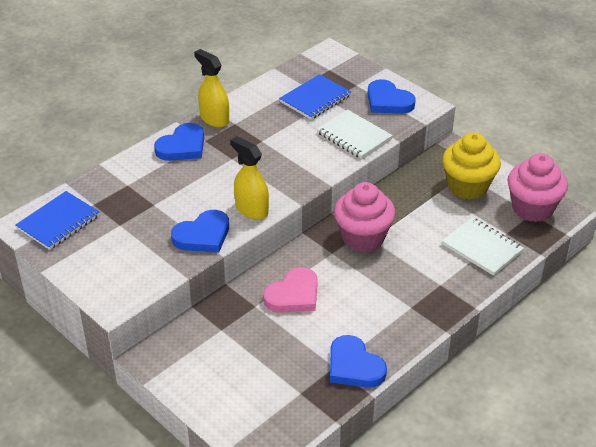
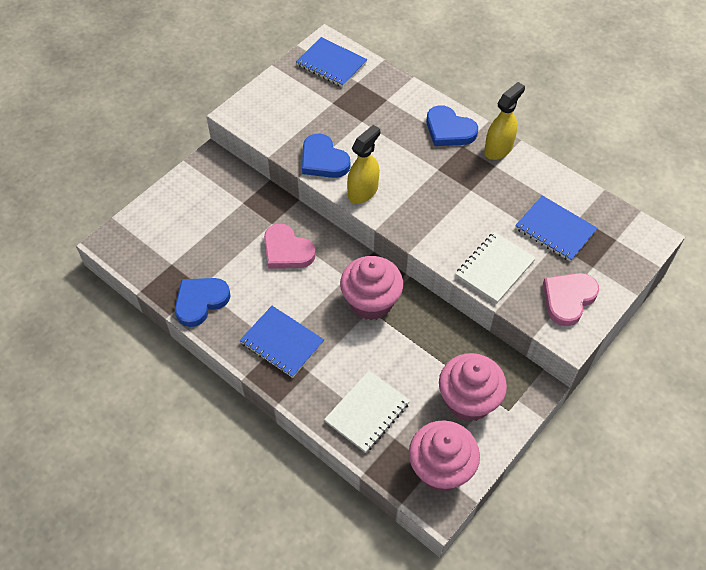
camera: 85 degrees right, 15 degrees up
(388, 101) = (568, 299): blue heart -> pink heart
(407, 302) = (282, 343): none -> blue notebook
(467, 187) = (468, 401): yellow cupcake -> pink cupcake

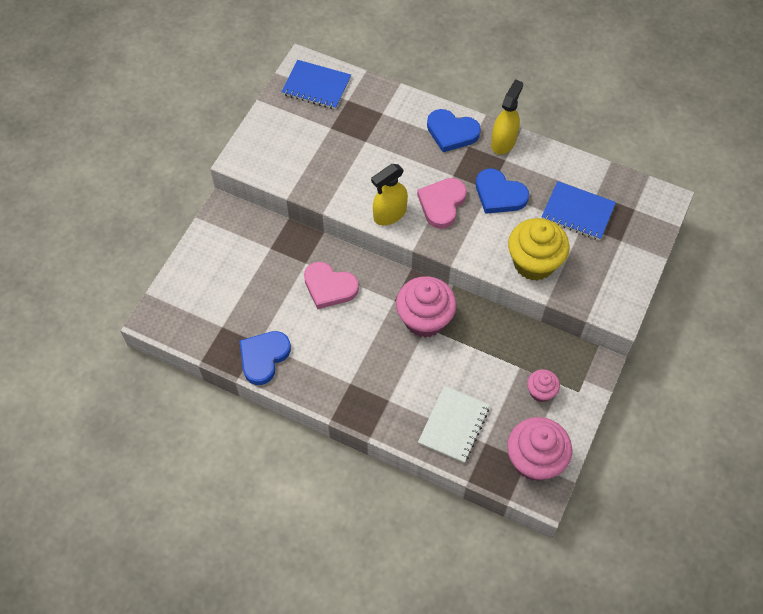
camera: 15 degrees left, 5 degrees up
(282, 343) = (354, 379): blue notebook -> none
(323, 160) = (341, 190): blue heart -> blue heart (499, 194)
(363, 191) = (389, 214): yellow spray bottle -> yellow spray bottle turned 150 degrees counterclockwise
(468, 401) = (540, 392): pink cupcake -> pink cupcake, size x0.53
(494, 268) = (534, 263): white notebook -> yellow cupcake
(568, 299) = (607, 277): pink heart -> pink heart (442, 204)

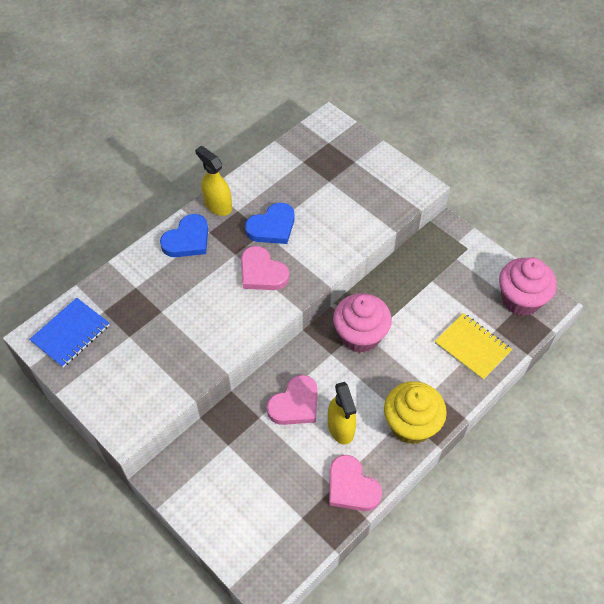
camera: 70 degrees left, 5 degrees down
(263, 357) = (351, 487): blue heart -> pink heart
(389, 214) = (254, 317): yellow spray bottle -> yellow spray bottle (341, 428)
(454, 425) = (472, 347): white notebook -> yellow notebook
(534, 263) = (352, 226): yellow cupcake -> yellow cupcake (411, 425)
(540, 392) = (459, 274): pink cupcake -> none
(577, 212) = (315, 179): blue notebook -> none

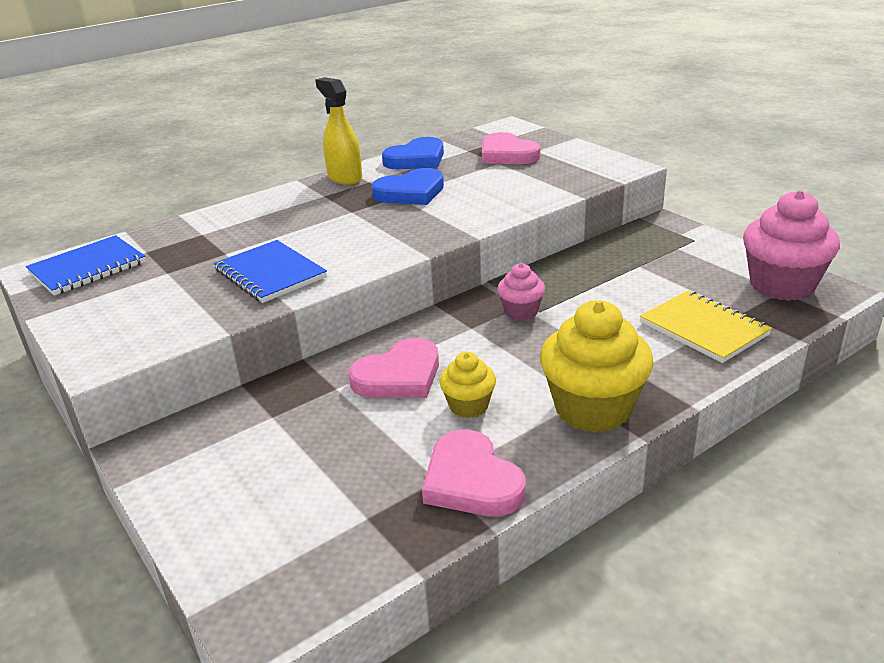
camera: 10 degrees right, 25 degrees down
(187, 240) = (292, 200): blue heart -> blue heart (416, 159)
(201, 335) = (270, 274): none -> blue notebook
(262, 272) = (383, 225): pink heart -> pink heart (507, 154)
(341, 428) = (468, 406): yellow spray bottle -> yellow cupcake
(360, 336) = (521, 312): pink cupcake -> pink cupcake, size x0.53

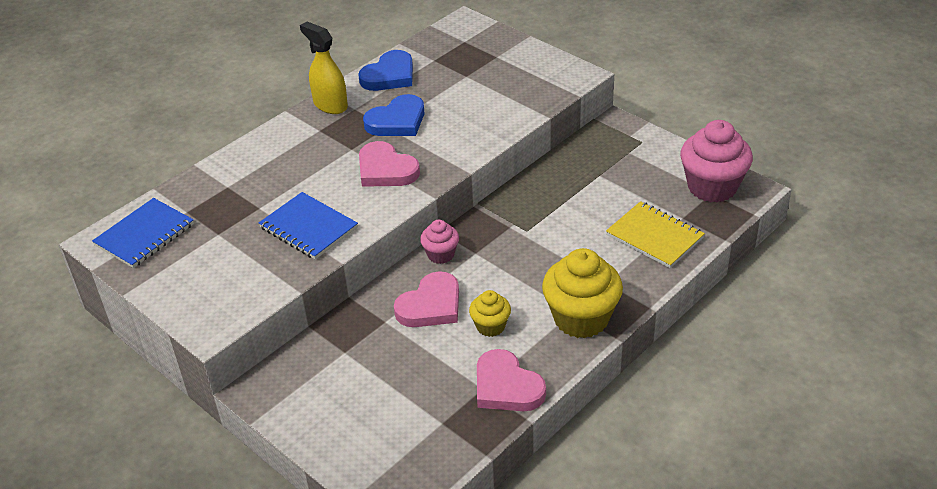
camera: 10 degrees left, 10 degrees up
(507, 154) = (471, 64): pink heart -> pink heart (386, 170)
(521, 312) = (512, 233): pink cupcake -> pink cupcake (441, 254)

